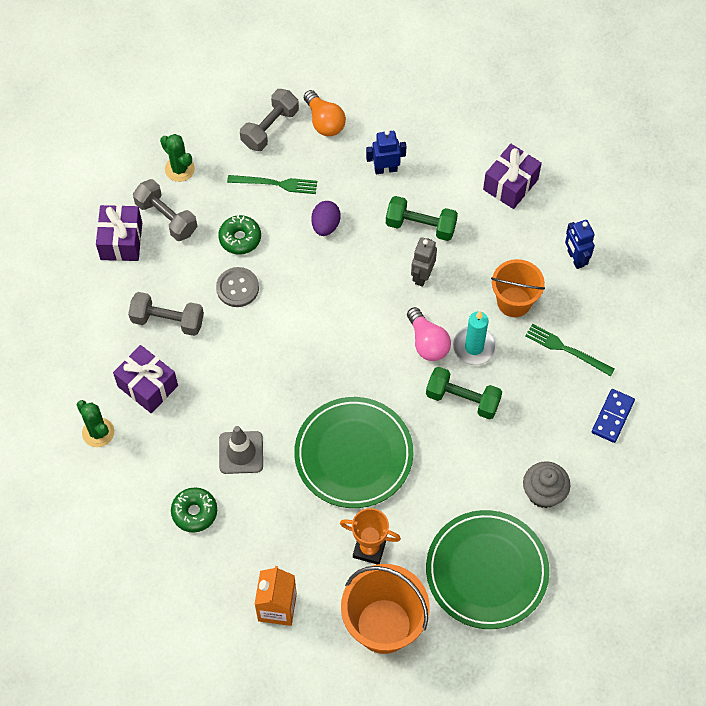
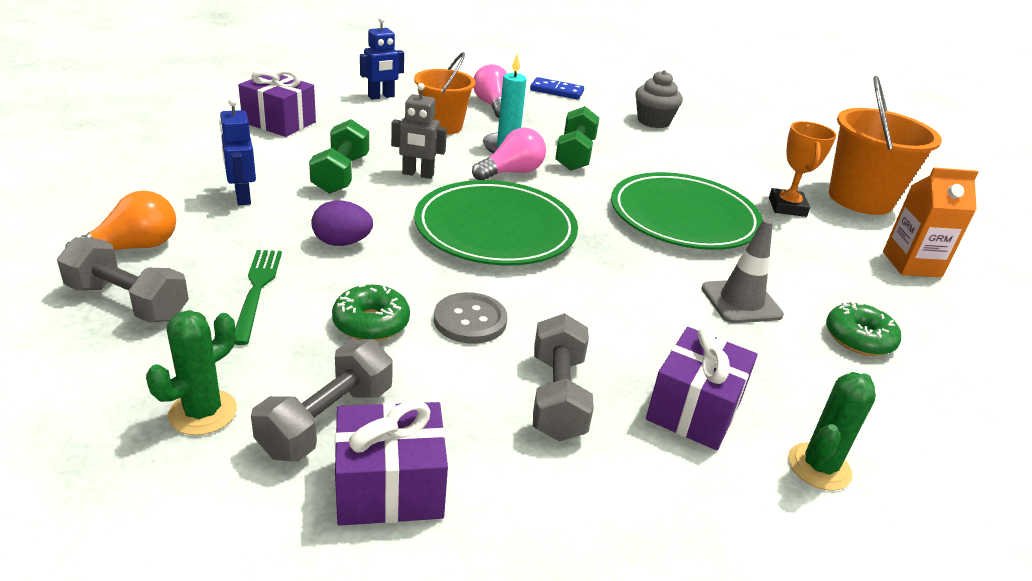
camera: 105 degrees left, 30 degrees down
(486, 571) = (753, 148): green plate -> green plate (495, 229)
(566, 349) = (492, 105): green fork -> pink light bulb

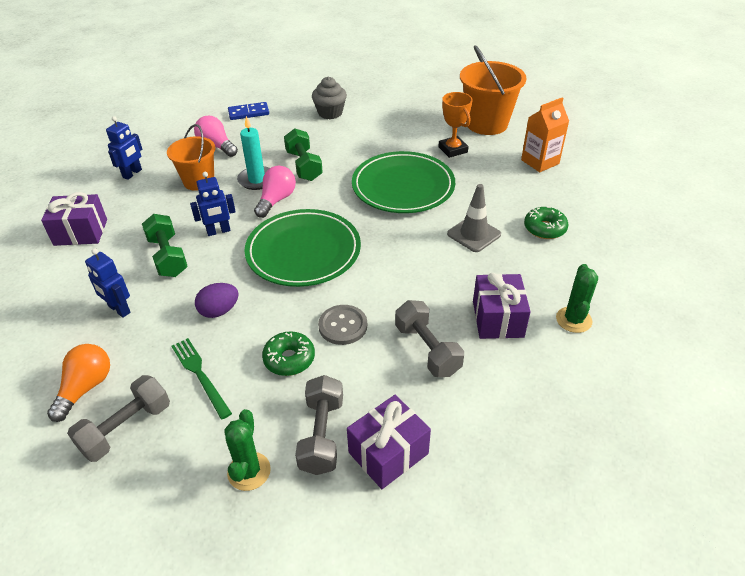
camera: 25 degrees left, 10 degrees up
(128, 302) = (126, 428): grey dumbbell -> grey dumbbell turned 45 degrees counterclockwise
(418, 174) = (218, 231): grey robot -> blue robot

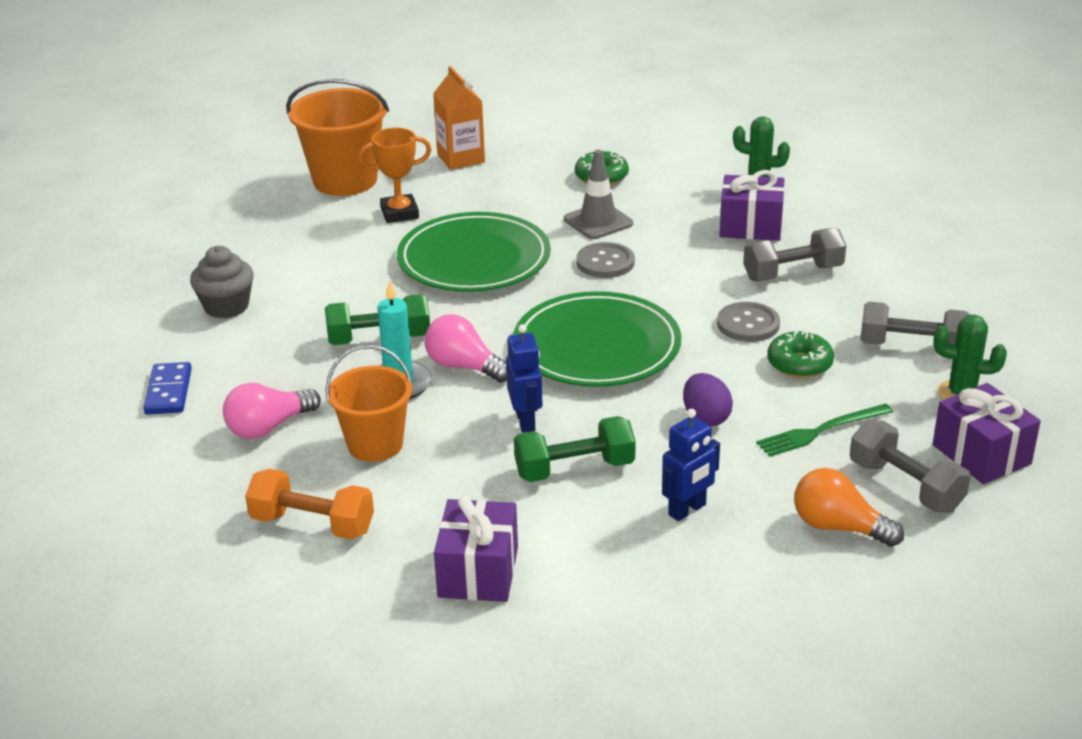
camera: 80 degrees left, 10 degrees down
(132, 173) = (312, 524): blue robot -> orange dumbbell
(388, 453) = (933, 308): purple gift -> purple gift (981, 454)
(415, 244) = (605, 262): none -> grey button

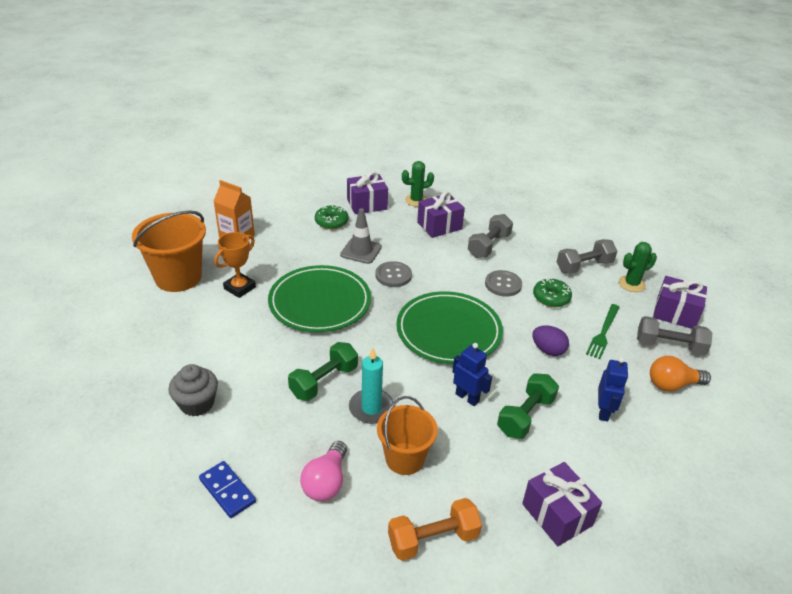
camera: 40 degrees left, 5 degrees up
(464, 366) = (394, 377): pink light bulb -> none
(678, 170) = (367, 204): none -> purple gift

